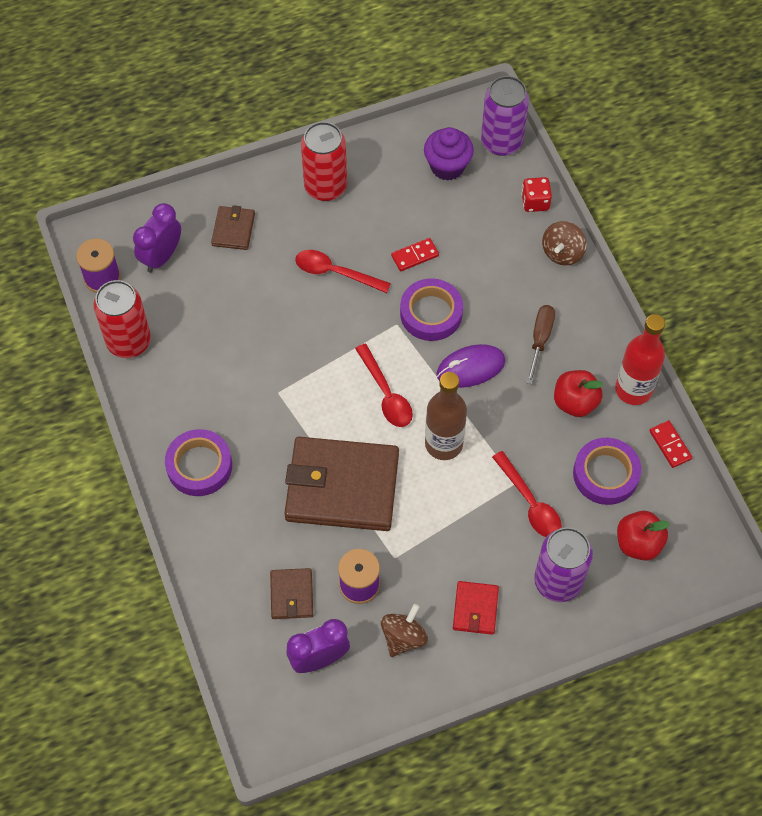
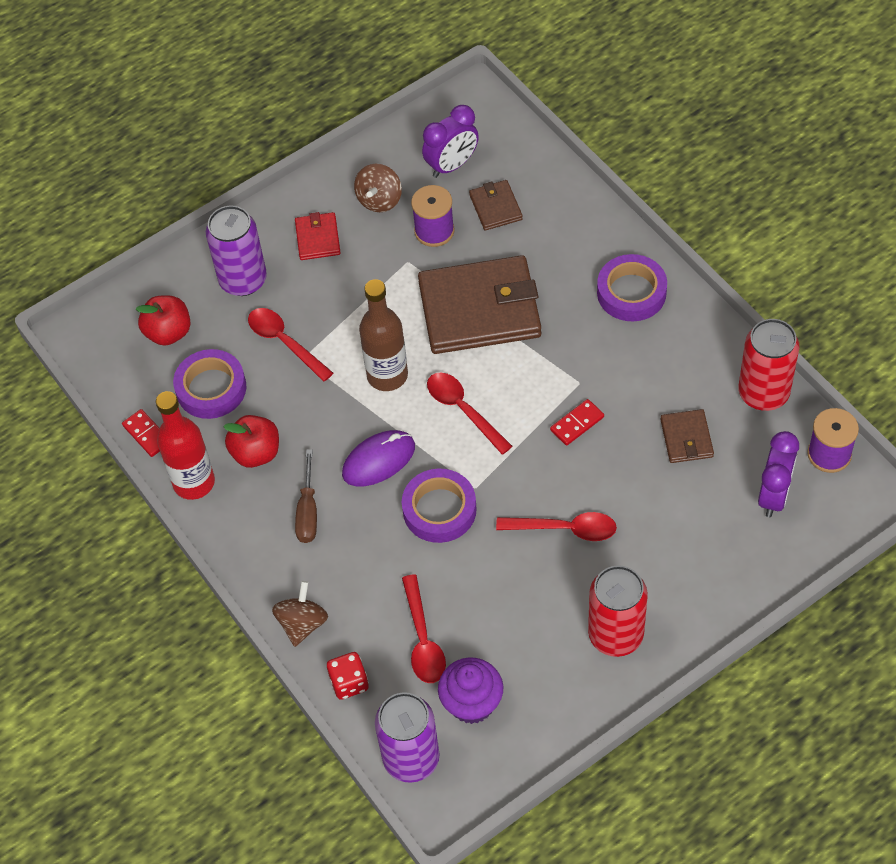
camera: 170 degrees right, 5 degrees down
(233, 229) = (705, 550): brown wallet -> brown wallet (686, 438)
(415, 256) = (478, 574): red domino -> red domino (577, 424)
(471, 218) = (423, 639): none -> red spoon

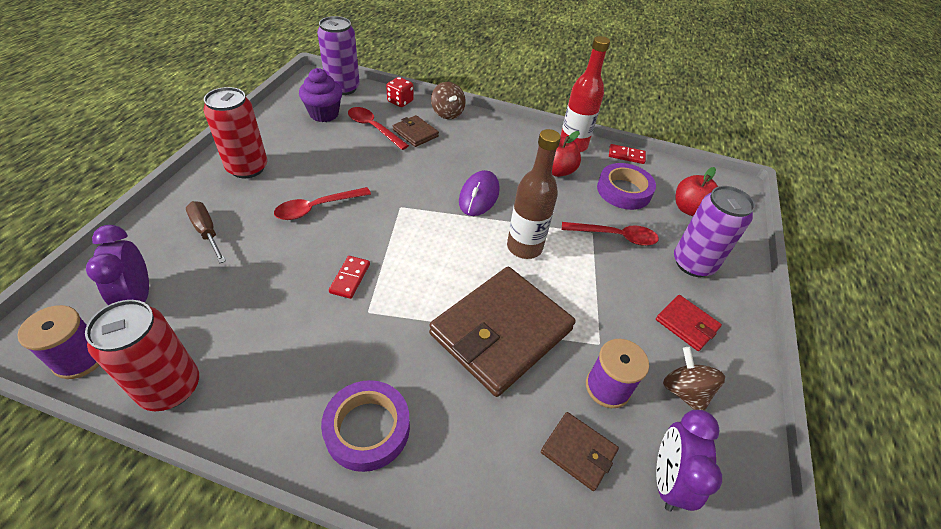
camera: 135 degrees right, 10 degrees down
(308, 512) = (495, 156): brown screwdriver -> brown screwdriver (206, 231)
(439, 510) = (414, 186): purple tape -> none
(463, 410) = (448, 249): red spoon -> none
(686, 438) = (242, 309): brown wallet -> brown wallet (415, 133)

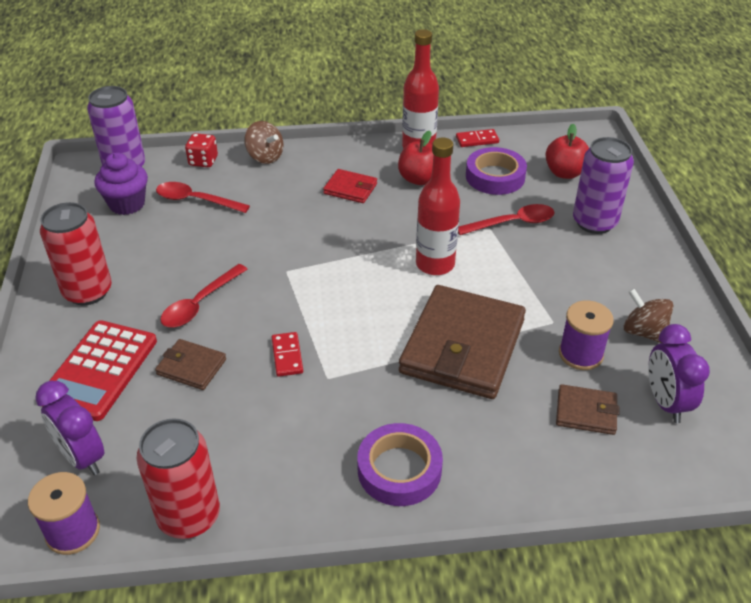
camera: 20 degrees left, 5 degrees down
(206, 231) = (99, 370): brown screwdriver -> red calculator
(415, 133) = (246, 190): brown wallet -> brown wallet (191, 367)
(479, 196) = (358, 231): purple mouse -> none
(524, 247) = (435, 264): brown bottle -> red bottle
(686, 324) = (617, 277): red wallet -> red wallet (350, 189)

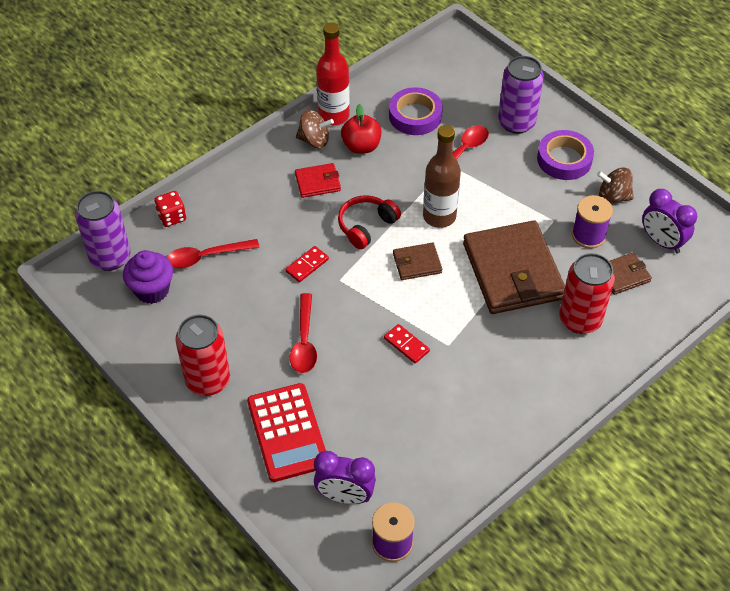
camera: 35 degrees left, 10 degrees up
(189, 516) = (453, 487): red can -> red can (580, 319)
(191, 367) = (349, 391): brown wallet -> brown wallet (417, 263)
(265, 157) = (219, 186): brown spinning top -> brown spinning top (314, 140)
(357, 240) = (366, 226): none -> red headphones
(399, 470) = (549, 379): purple tape -> purple tape (564, 159)
(435, 264) = (439, 216): red bottle -> brown bottle
(477, 140) = (372, 86): red domino -> red domino (307, 265)
(564, 173) = (461, 87): red apple -> none

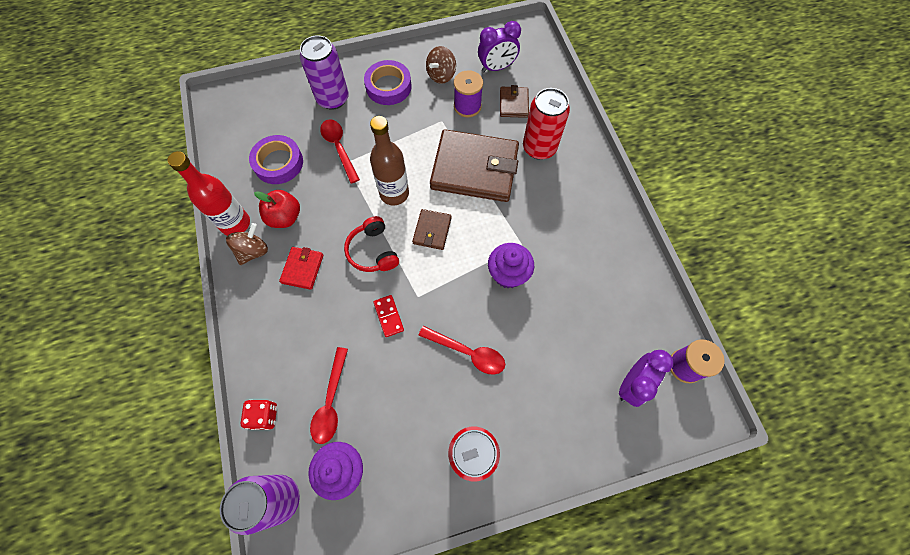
camera: 65 degrees left, 15 degrees up
(287, 432) = (554, 406): red calculator -> none
(406, 345) = (508, 274): red domino -> purple cupcake

